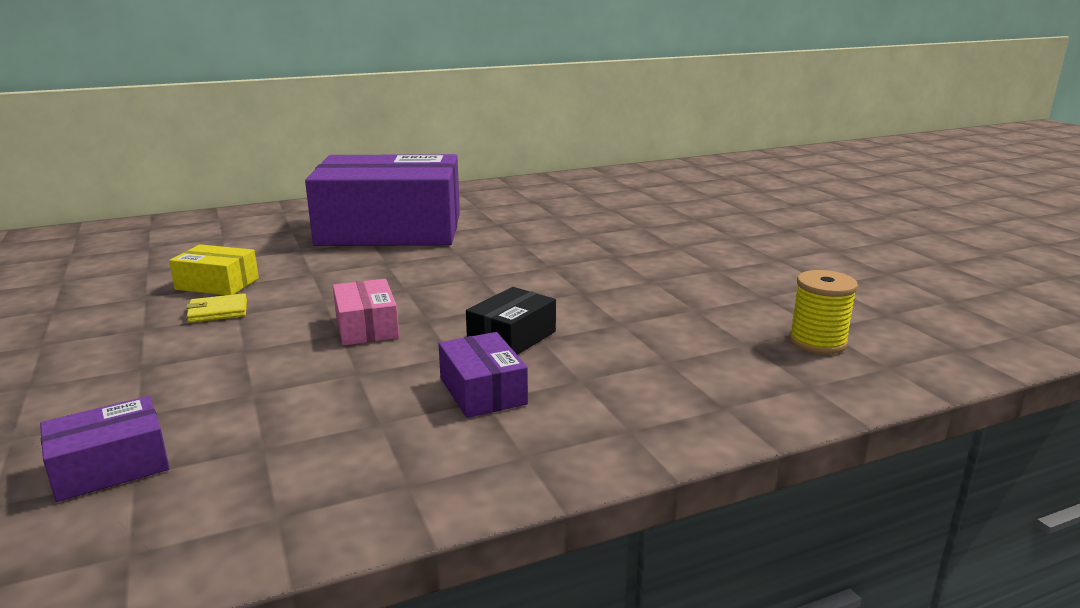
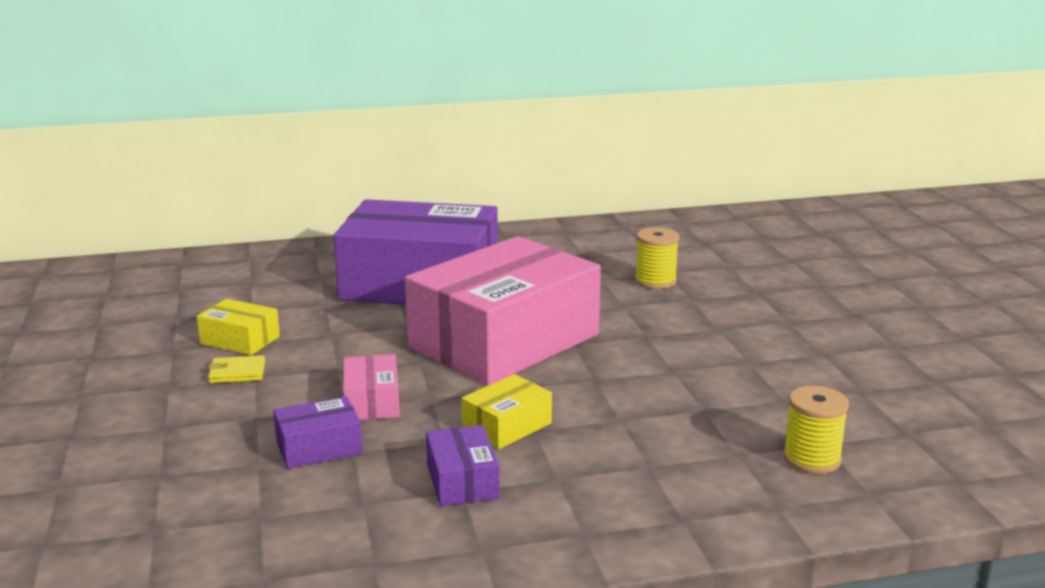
camera: 10 degrees right, 0 degrees up
(110, 466) = (135, 521): purple box -> purple box (319, 447)
(485, 268) = (504, 341): none -> pink box
(512, 337) = (507, 426): black box -> yellow box
(605, 216) = (655, 281): none -> yellow spool

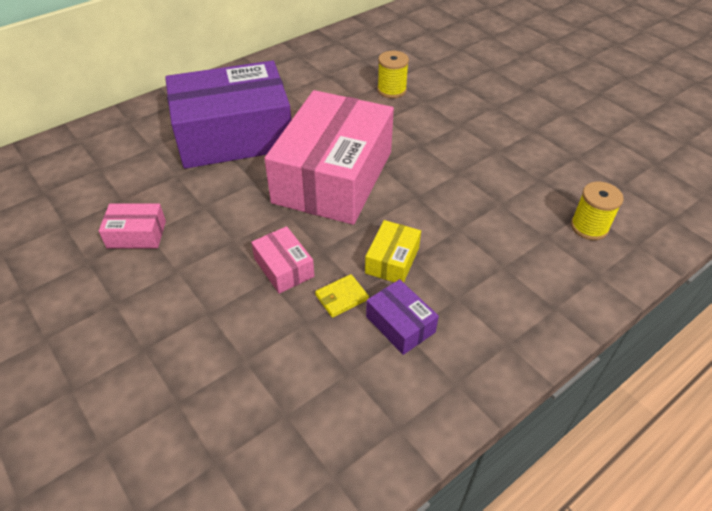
camera: 25 degrees left, 25 degrees up
(237, 372) = (160, 270): yellow wallet -> yellow wallet (341, 297)
(240, 340) = (136, 234): yellow box -> pink box
(319, 447) = (279, 328): purple box -> none

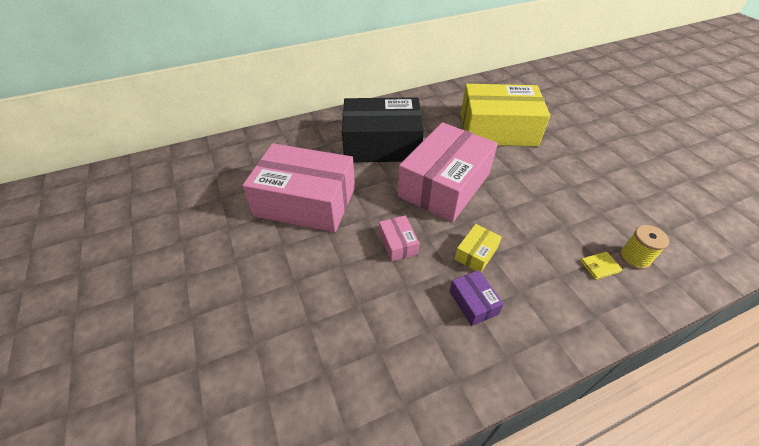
camera: 15 degrees right, 0 degrees up
(136, 234) = (305, 201): pink box -> pink box, size x2.47
(234, 135) = (382, 144): purple box -> black box
(341, 297) = (434, 273): yellow wallet -> yellow wallet (599, 266)
(391, 90) = (497, 129): yellow spool -> yellow box

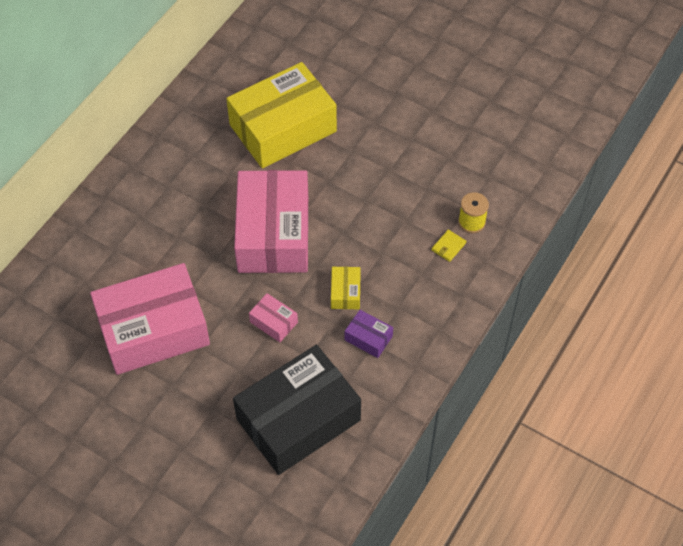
camera: 35 degrees left, 10 degrees up
(382, 144) = (174, 217): black box -> black box (298, 419)

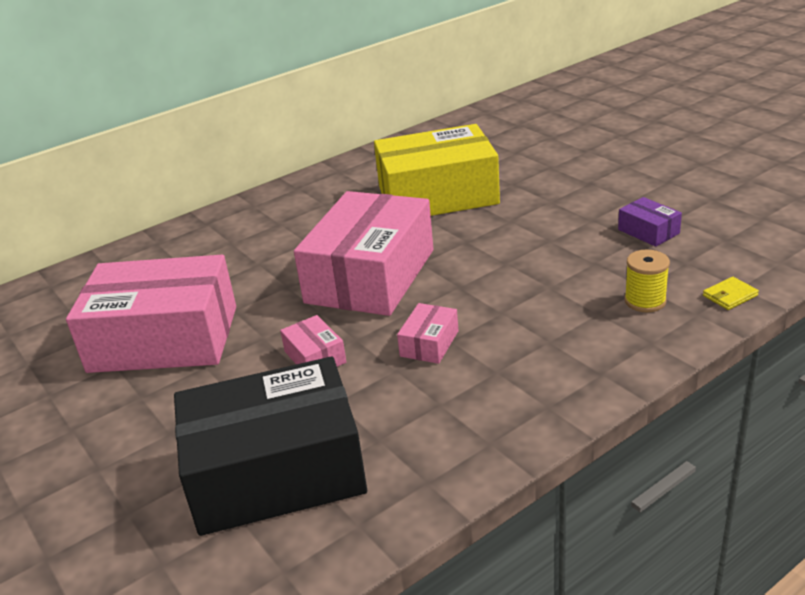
camera: 25 degrees right, 25 degrees down
(345, 292) = (429, 343): yellow box -> pink box
(368, 338) = (434, 397): purple box -> purple box (648, 231)
(448, 246) = (600, 320): yellow wallet -> yellow wallet (730, 296)

